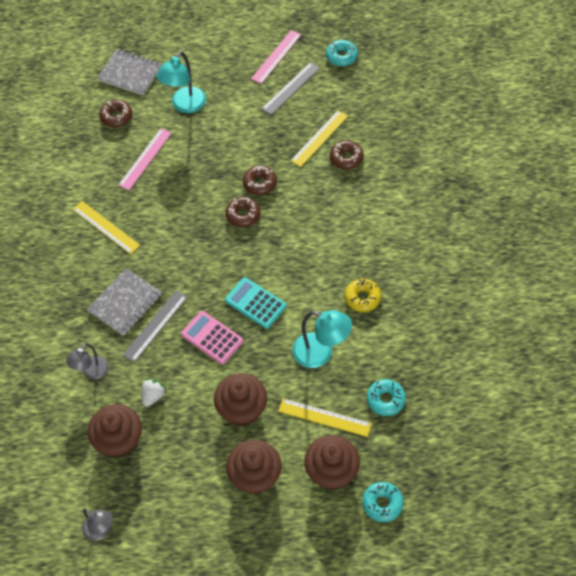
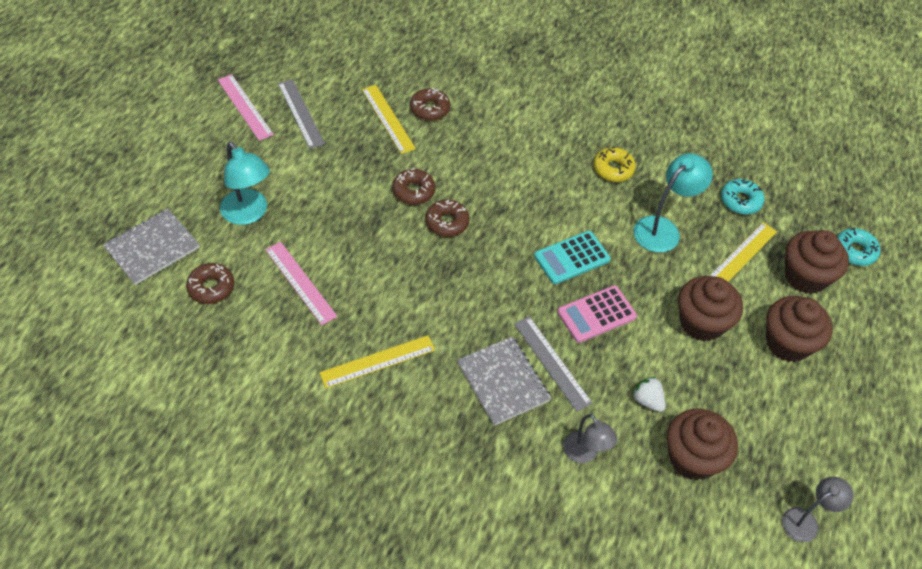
camera: 70 degrees left, 5 degrees down
(341, 56) = (291, 57): turquoise donut -> none

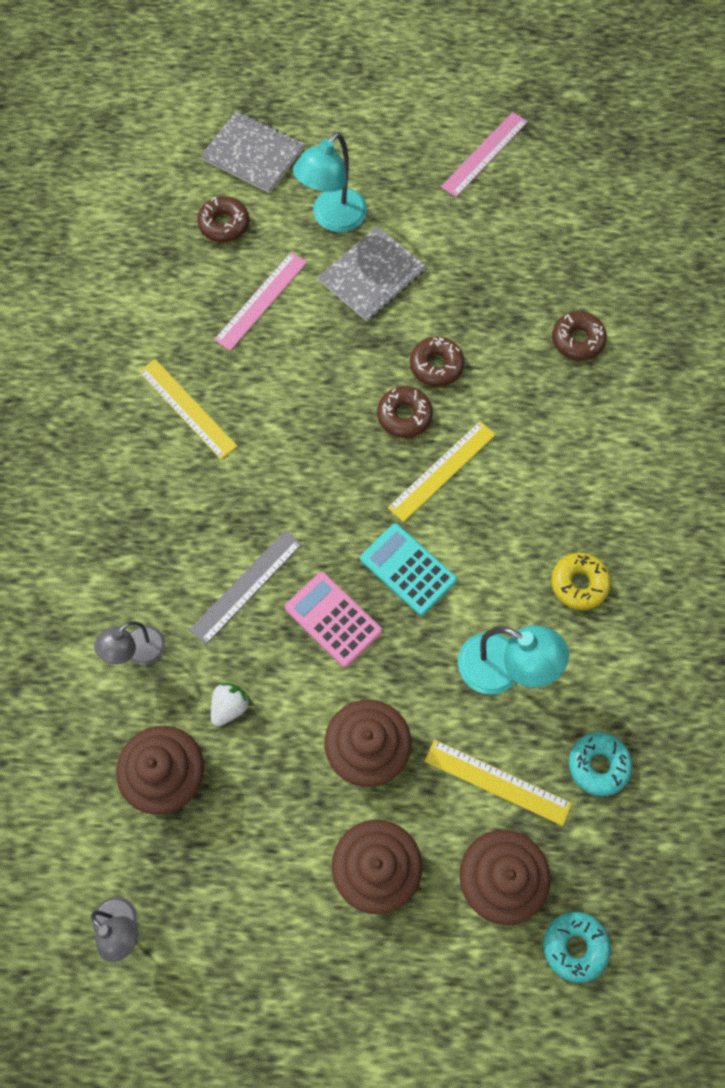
camera: 75 degrees right, 15 degrees up
(300, 113) = (501, 210): grey ruler -> none
(388, 119) = (538, 301): yellow ruler -> yellow ruler (442, 470)
(503, 382) = (203, 541): grey notebook -> grey notebook (372, 276)

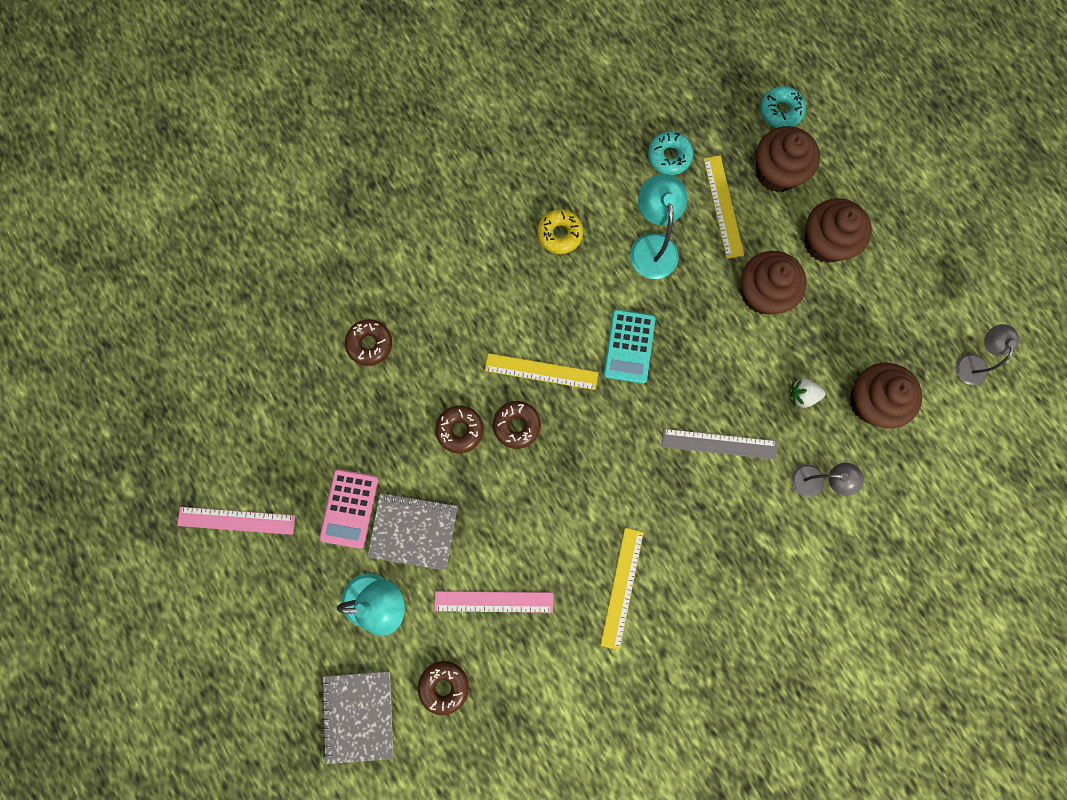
camera: 125 degrees left, 10 degrees up
(333, 619) = (698, 371): pink calculator -> pink calculator (349, 508)

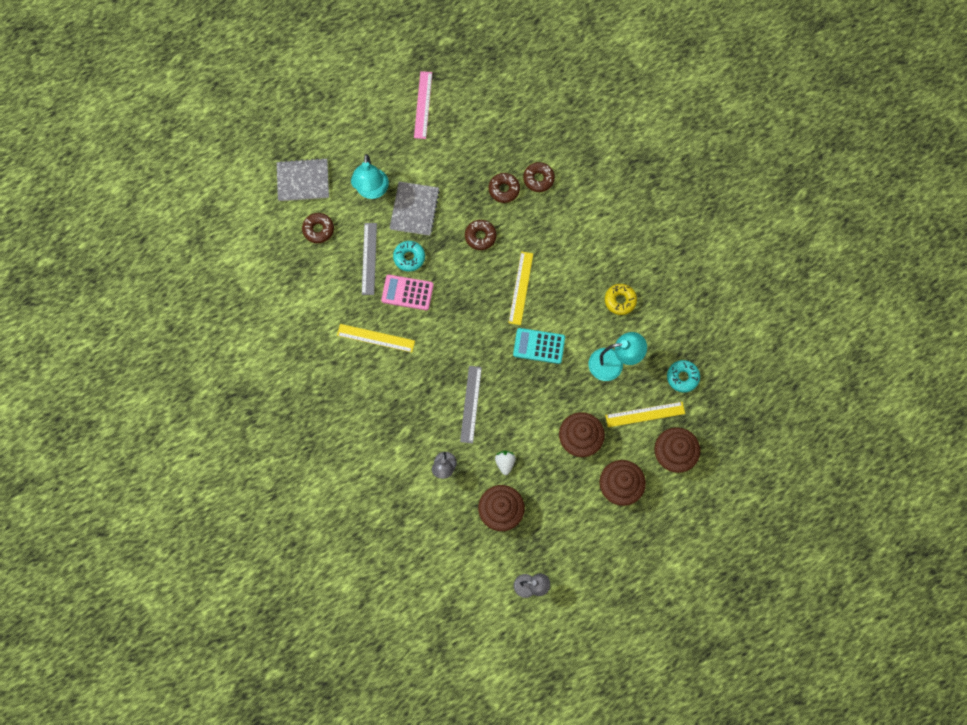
camera: 90 degrees right, 5 degrees down
(349, 508) = (429, 170): pink calculator -> pink calculator (407, 292)
(493, 602) = (369, 258): pink ruler -> grey ruler
(517, 425) = (483, 272): brown donut -> brown donut (504, 189)
(780, 111) = (723, 460): turquoise donut -> turquoise donut (409, 257)

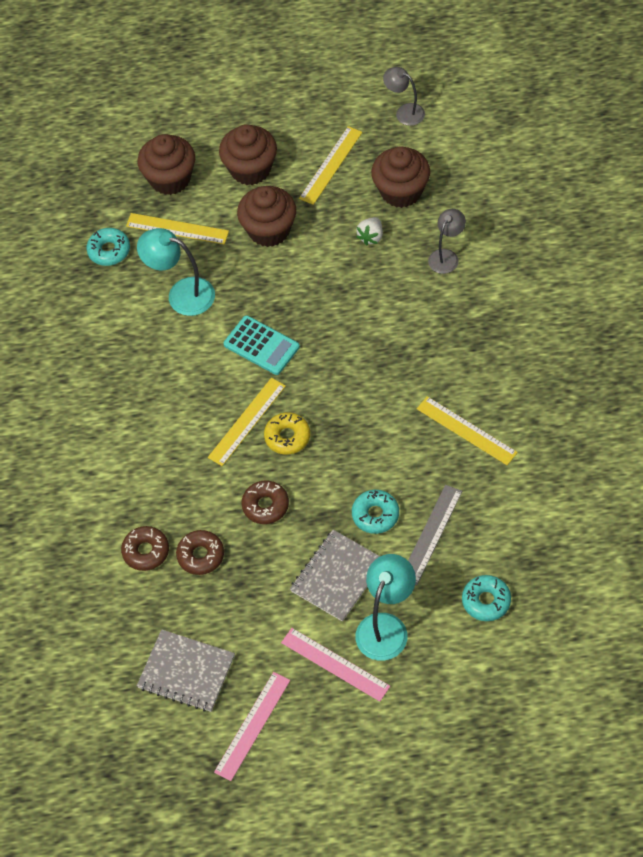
camera: 150 degrees left, 15 degrees down
(303, 180) = (480, 681): grey notebook -> grey notebook (186, 672)
(318, 229) = (486, 601): brown donut -> turquoise donut
(392, 157) = (335, 664): none -> pink ruler
(407, 292) = (399, 471): pink calculator -> none
(471, 404) = (380, 312): grey ruler -> none
(563, 514) = (330, 165): none -> yellow ruler
(620, 300) = (130, 360): yellow donut -> yellow donut (287, 437)

